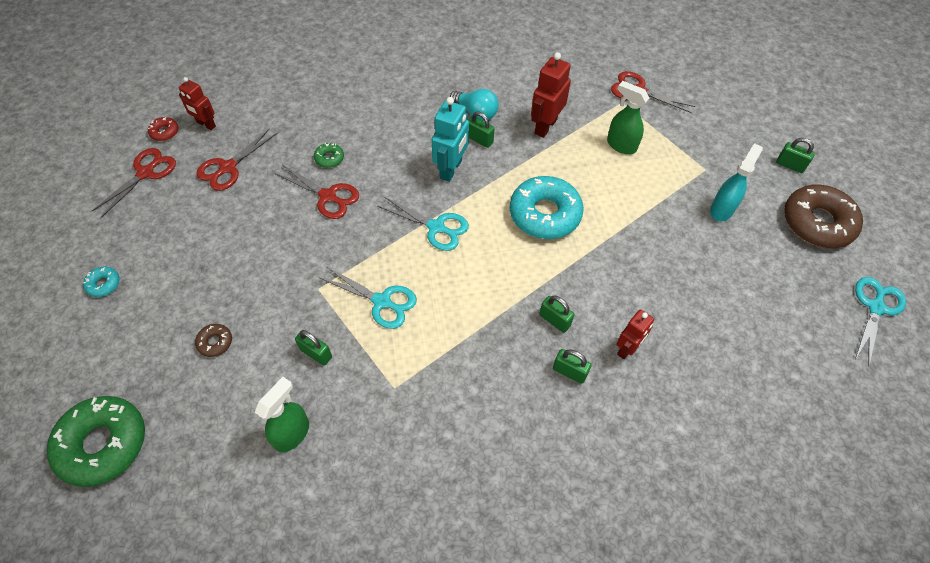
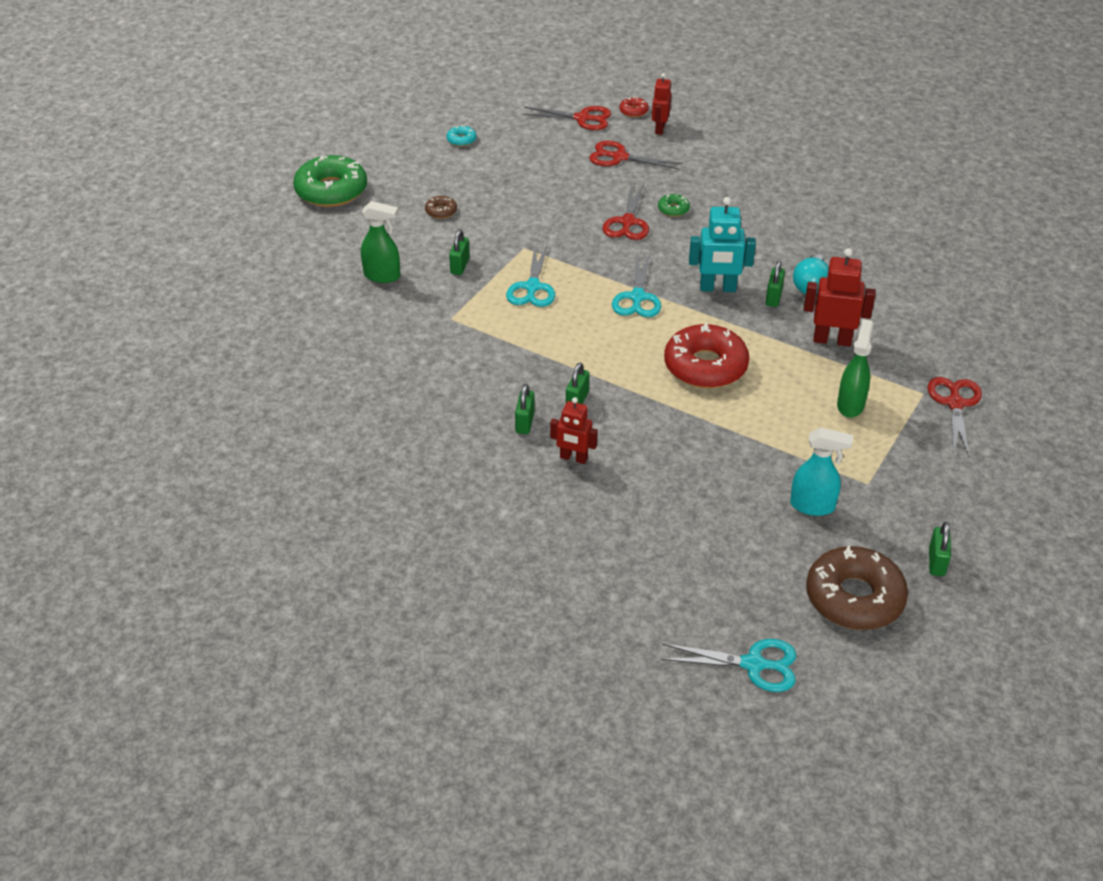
camera: 70 degrees right, 15 degrees down
(545, 214) = (705, 366): turquoise donut -> red donut

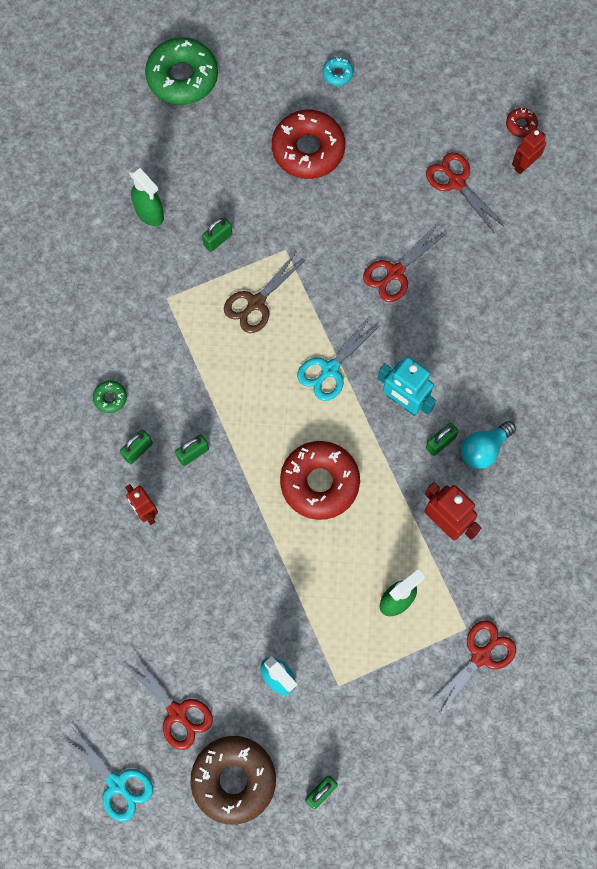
camera: 35 degrees right, 30 degrees up
(441, 211) = (252, 160): brown donut -> none
(482, 187) = (308, 150): none -> red donut
(532, 287) = (256, 303): turquoise scissors -> brown scissors
(582, 118) = (466, 107): red scissors -> red scissors (177, 712)
(673, 209) = (447, 281): green donut -> green donut (110, 398)

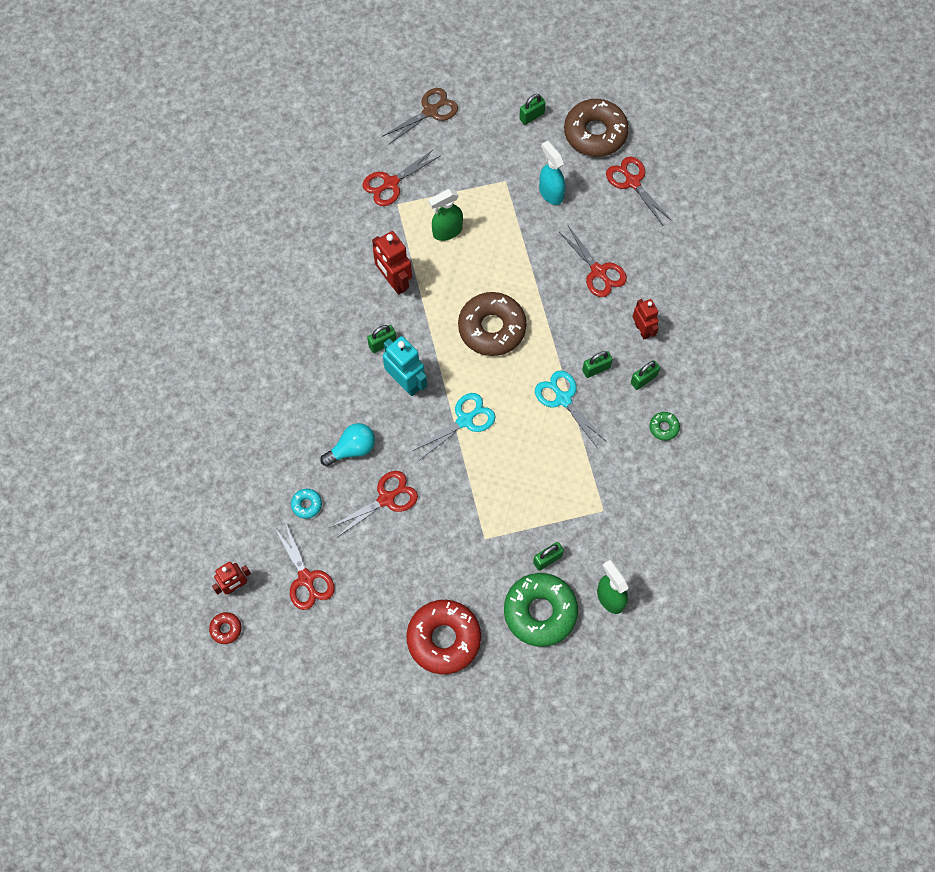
camera: 170 degrees left, 5 degrees down
(117, 783) = (683, 144): turquoise scissors -> turquoise scissors (563, 399)
(182, 77) = (559, 745): green donut -> green donut (540, 612)
(205, 577) = (598, 272): none -> red scissors
(256, 303) = (521, 492): brown scissors -> brown scissors (430, 111)
(319, 483) = (492, 328): red donut -> brown donut
(337, 74) = (397, 720): turquoise donut -> turquoise donut (306, 505)
(483, 449) = (347, 332): turquoise light bulb -> turquoise light bulb (352, 449)

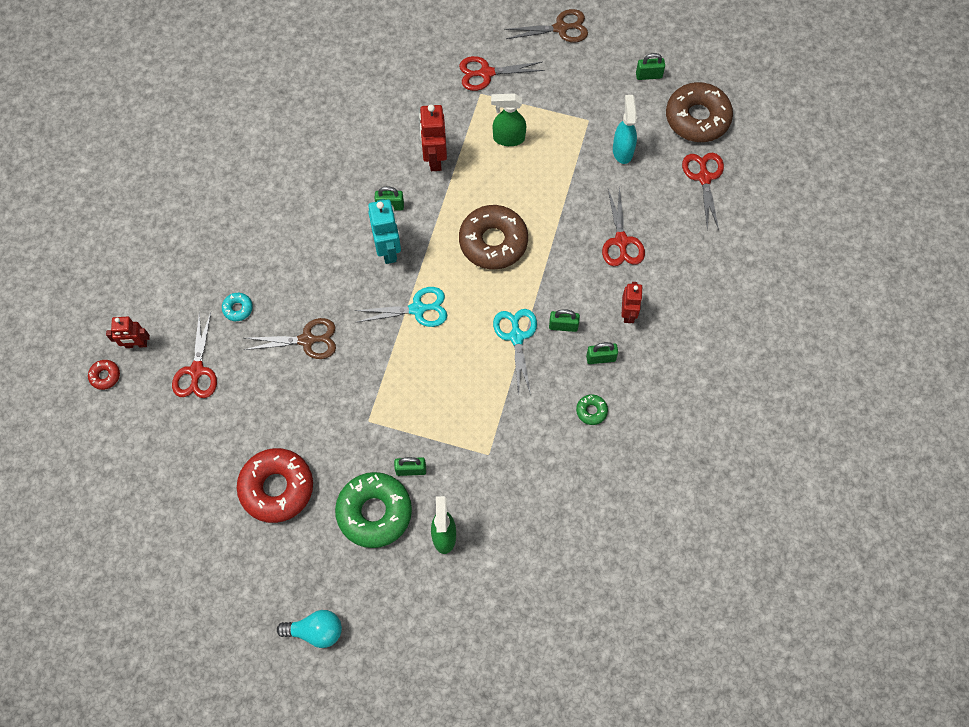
camera: 30 degrees right, 0 degrees up
(352, 449) = (306, 282): turquoise light bulb -> turquoise light bulb (316, 631)
(386, 499) = (307, 340): red scissors -> brown scissors

